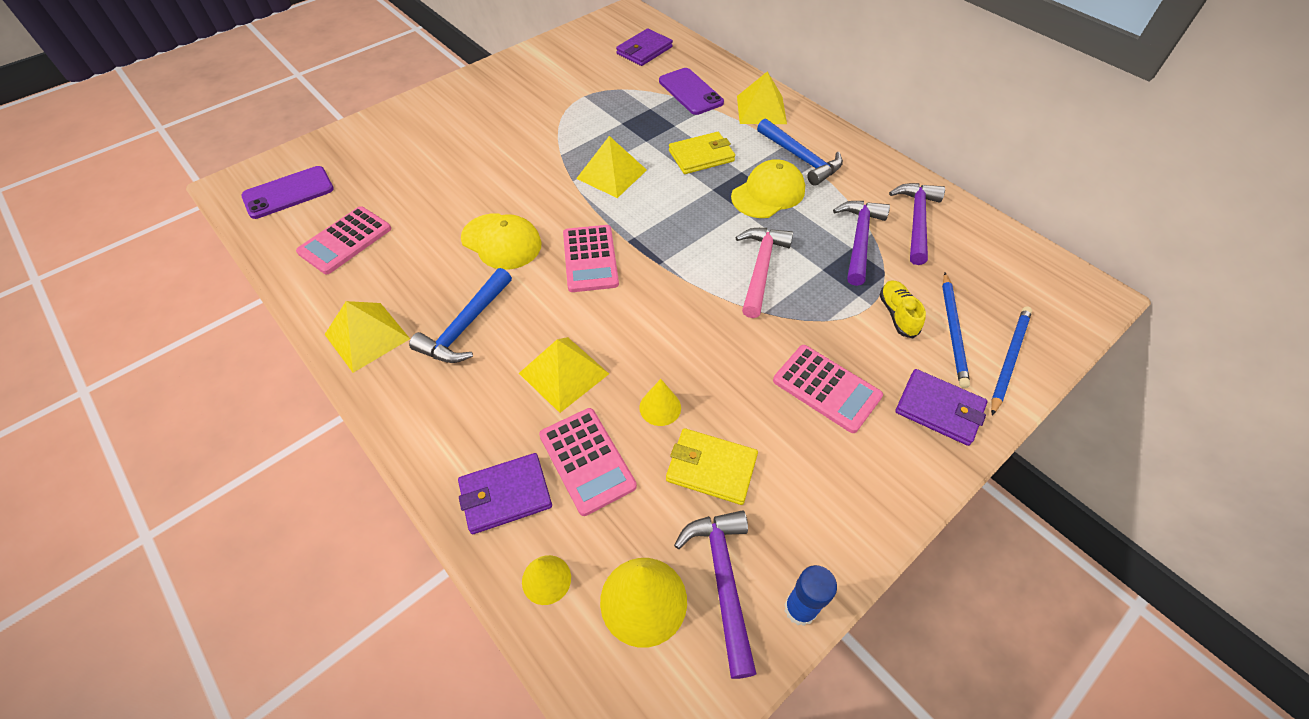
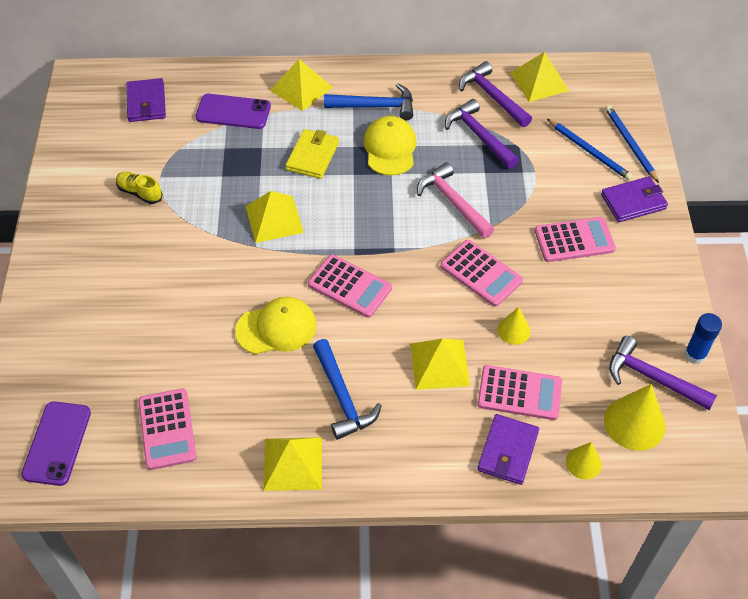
camera: 50 degrees left, 0 degrees up
(701, 339) = (481, 273): none -> pink calculator
(711, 468) = (579, 334): yellow wallet -> none
(897, 314) = (554, 166): yellow shoe -> yellow shoe (140, 193)
(982, 241) = (539, 81): none -> yellow pyramid

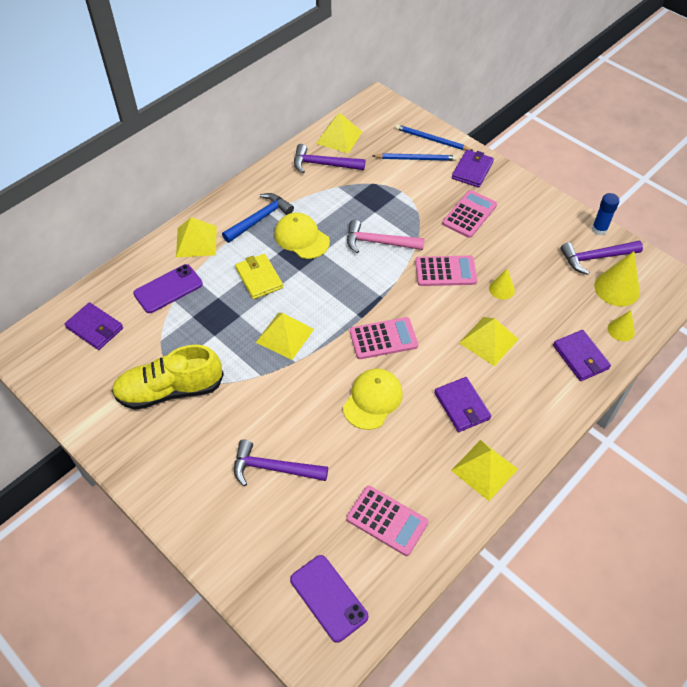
camera: 45 degrees left, 0 degrees up
(140, 193) = (170, 390): yellow shoe -> yellow shoe, size x2.12
(342, 397) = (462, 406): blue hammer -> purple wallet
(479, 135) = (344, 193): purple hammer -> purple hammer (273, 468)
(519, 393) = (547, 321): pink calculator -> none

